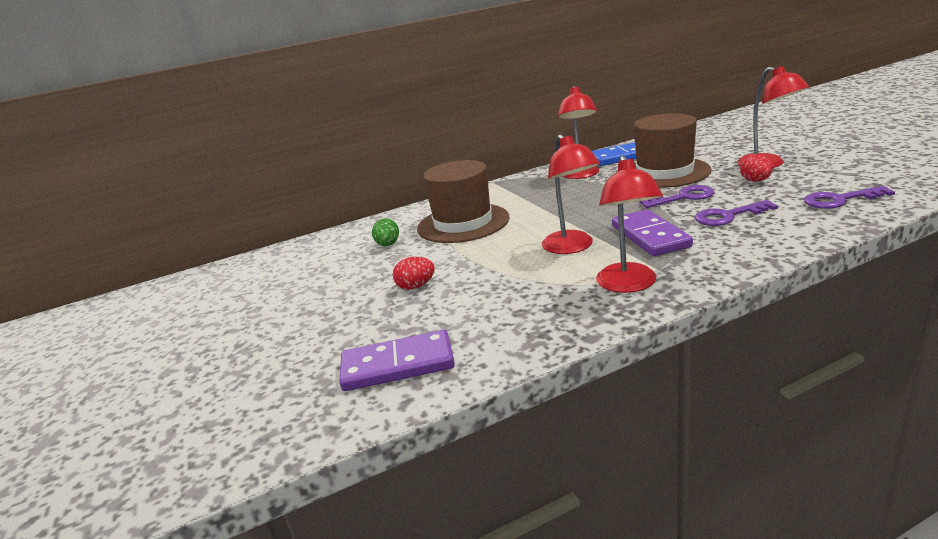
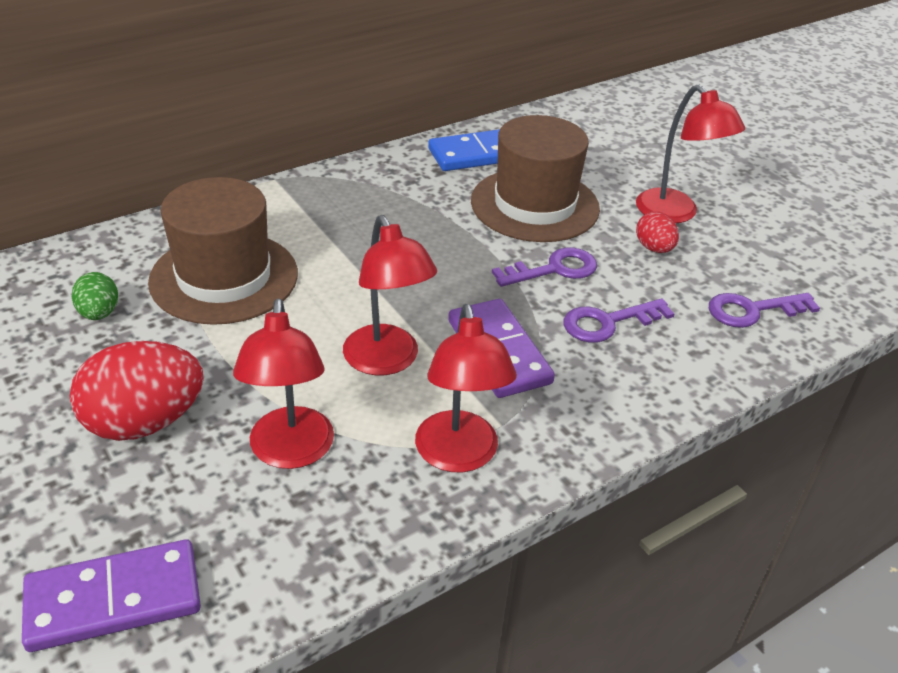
camera: 15 degrees left, 15 degrees up
(416, 286) = (145, 422): red egg -> red egg, size x1.92
(580, 175) = (412, 188): red lamp -> red lamp (291, 452)

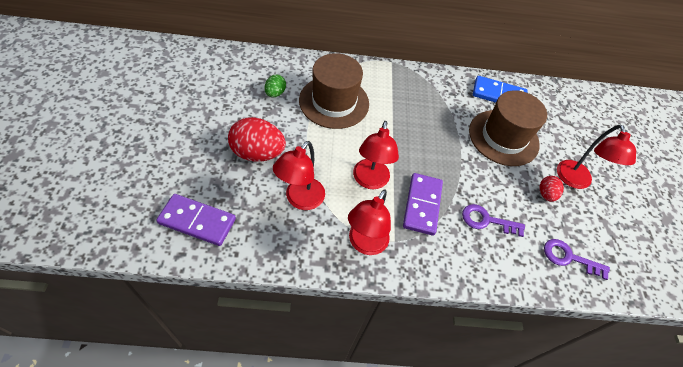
camera: 30 degrees right, 15 degrees up
(554, 269) = (483, 177): purple key -> none

